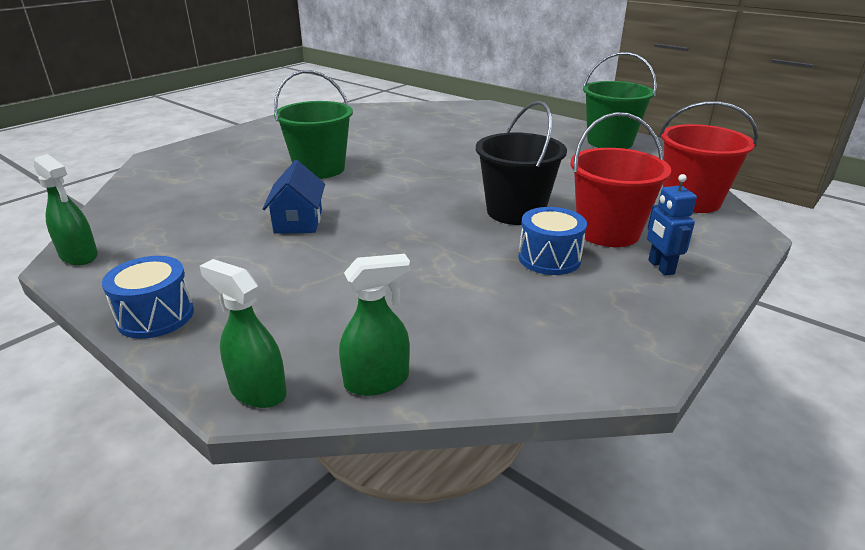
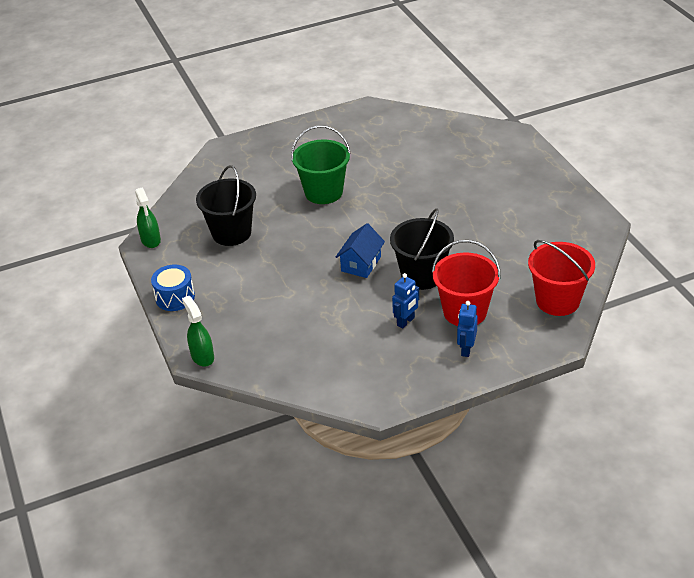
camera: 30 degrees right, 10 degrees up
(215, 224) = (231, 233): none -> black bucket
(298, 221) = (280, 244): blue house -> blue house (361, 264)
(377, 381) = (256, 369): green spray bottle -> none
(549, 258) = (406, 322): blue drum -> blue robot
(609, 142) = (573, 217): green bucket -> none

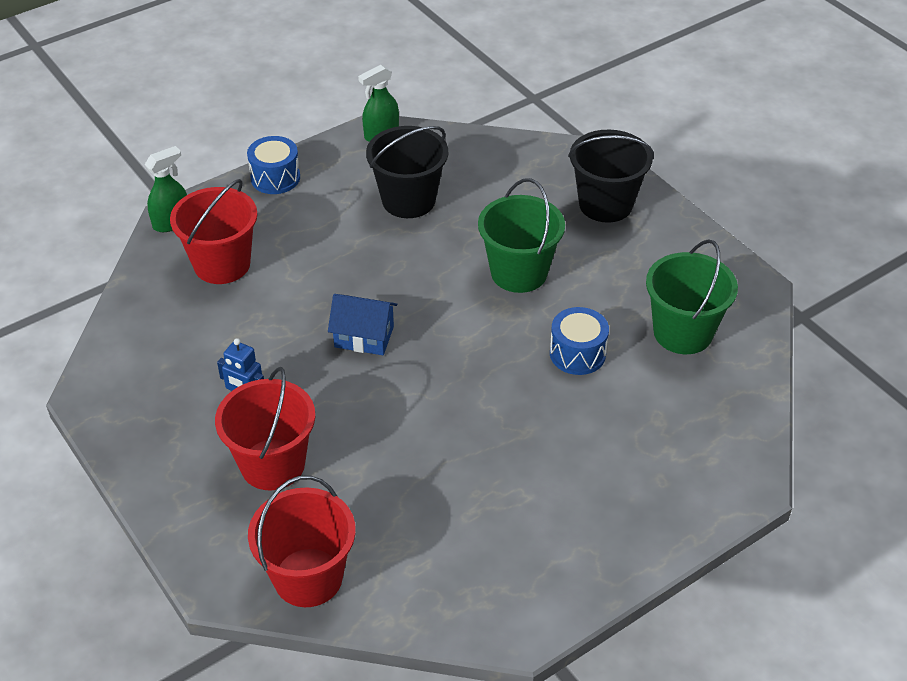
camera: 75 degrees right, 5 degrees up
(262, 329) = (222, 264): none -> red bucket
(397, 138) = (682, 332): none -> green bucket
(402, 178) = (577, 353): none -> blue drum
(422, 275) = (347, 406): black bucket -> black bucket (605, 204)
(466, 349) = (194, 474): blue robot -> none

